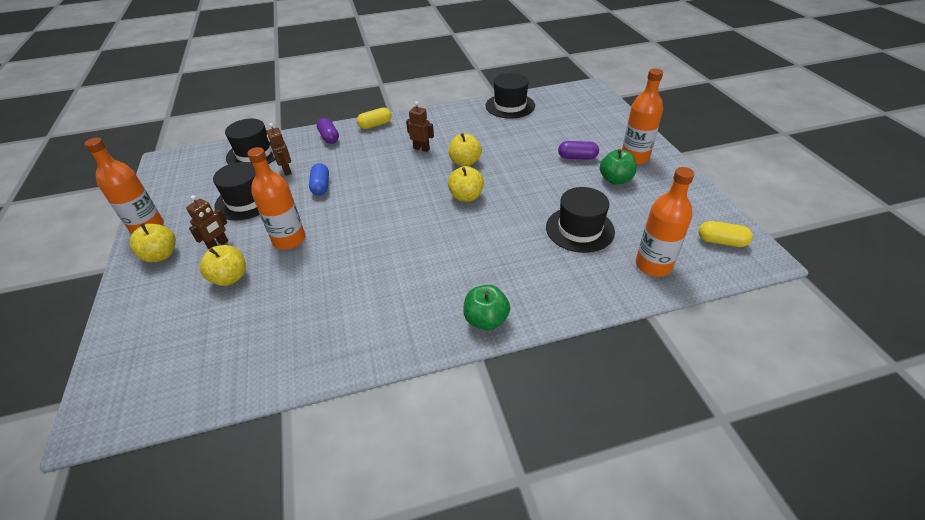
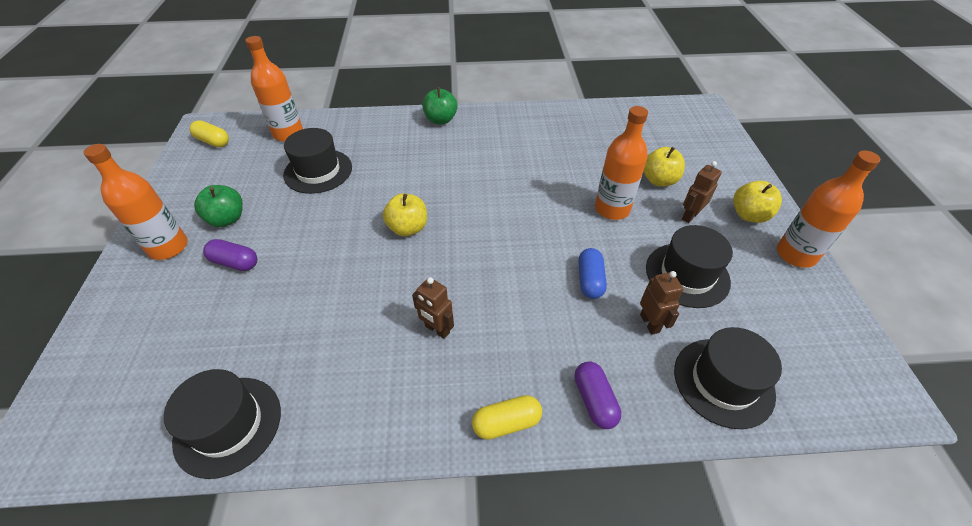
camera: 170 degrees left, 5 degrees up
(465, 162) = (384, 285): yellow apple -> none

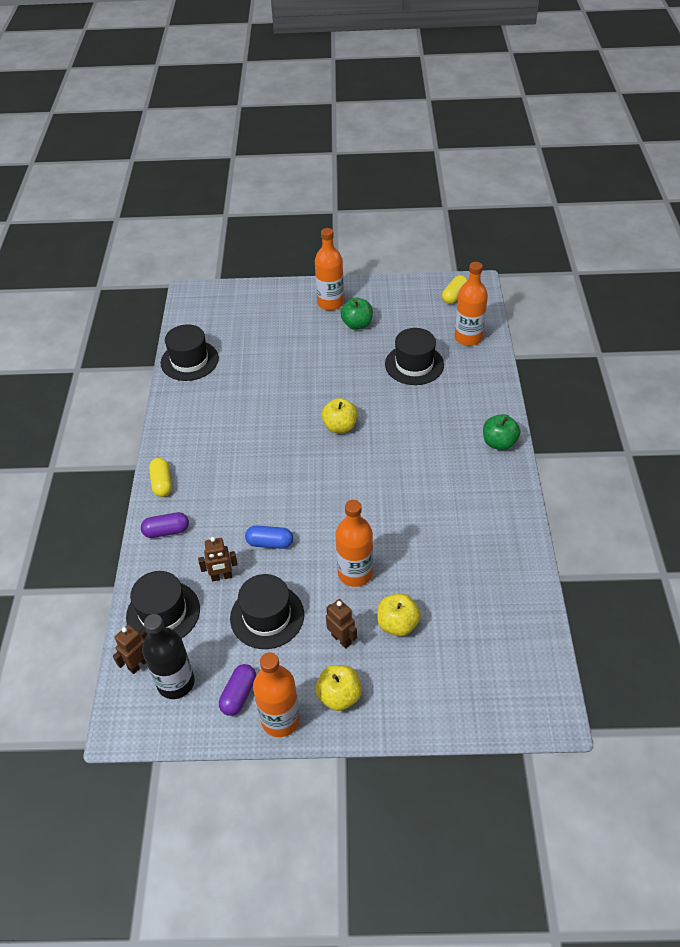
camera: 95 degrees right, 0 degrees up
(235, 262) = (312, 338): purple capsule -> purple capsule (239, 694)
(437, 329) = (238, 447): brown robot -> brown robot (139, 664)
(807, 351) = (176, 683): none -> black bottle

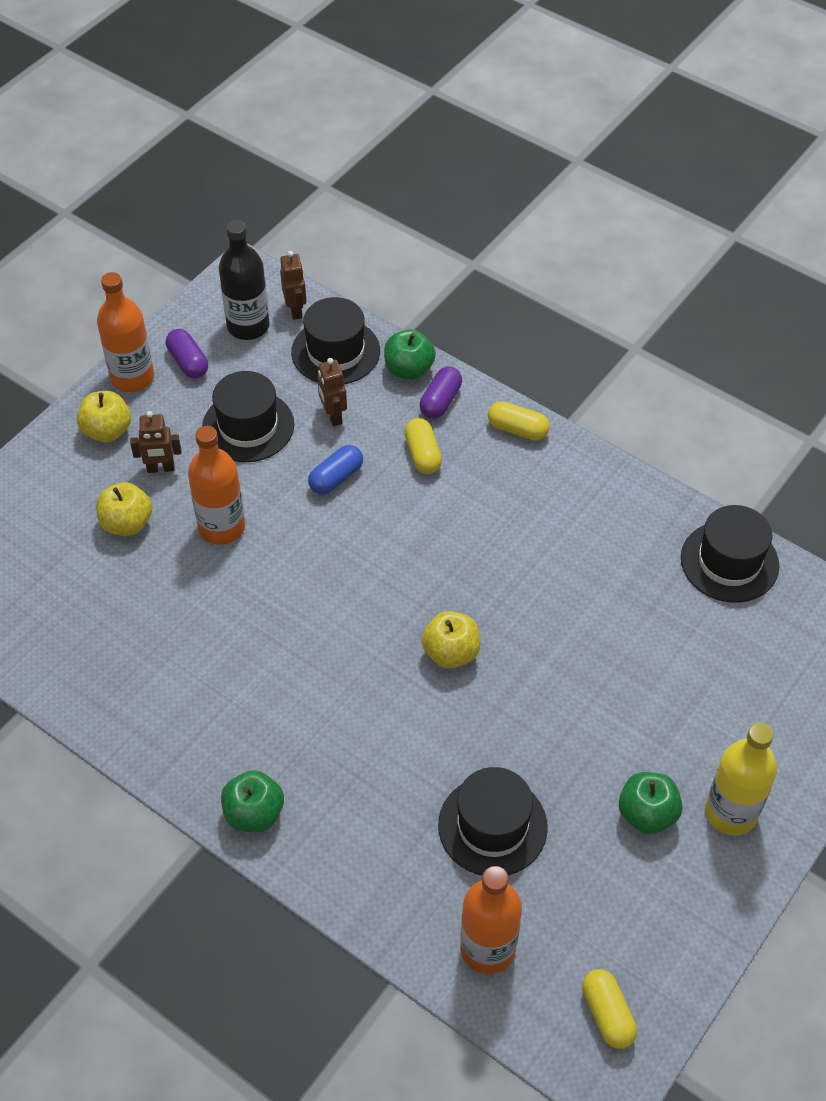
camera: 125 degrees right, 5 degrees up
(150, 563) = (409, 369): none -> green apple
(217, 514) = (422, 454): none -> yellow capsule
(221, 577) = (333, 416): brown robot -> brown robot turned 45 degrees counterclockwise
(330, 303) = (731, 813): orange bottle -> yellow bottle

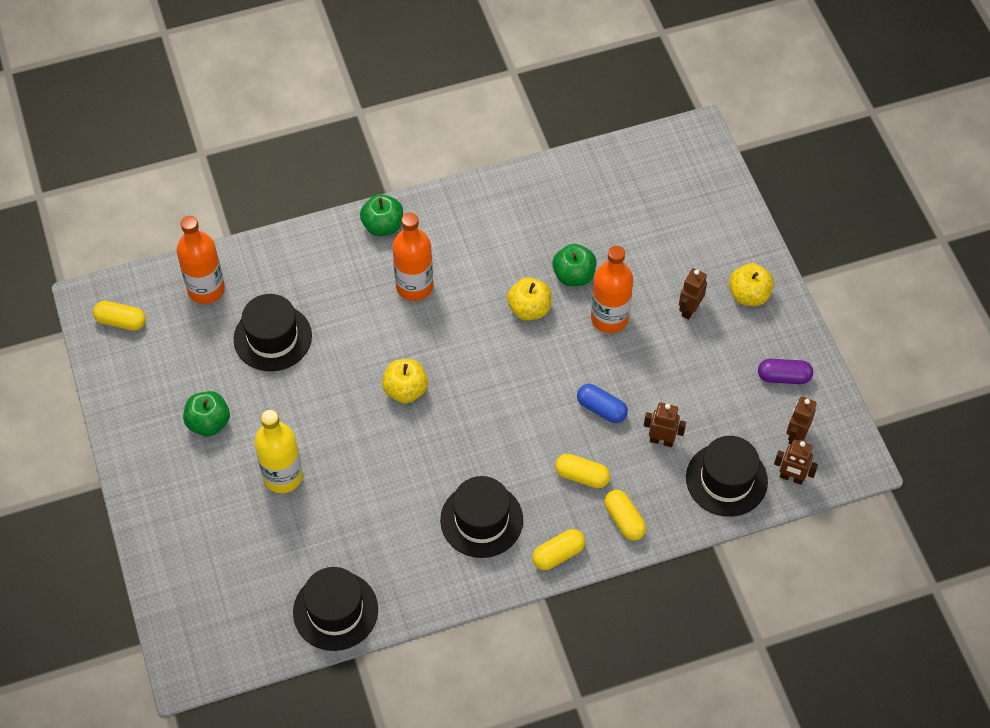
camera: 125 degrees right, 5 degrees up
(127, 523) = (654, 267): yellow apple -> yellow apple (529, 309)
(132, 377) = (792, 335): orange bottle -> orange bottle (414, 286)
(248, 326) = (795, 436): black bottle -> brown robot
(248, 426) = (691, 381): black hat -> black hat (481, 520)
(336, 478) = (601, 409): blue capsule -> blue capsule turned 45 degrees counterclockwise
(409, 369) = (672, 518): green apple -> green apple (573, 275)
(440, 401) = (624, 520): purple capsule -> yellow capsule
(731, 813) = (169, 469): yellow bottle -> yellow bottle (283, 476)

